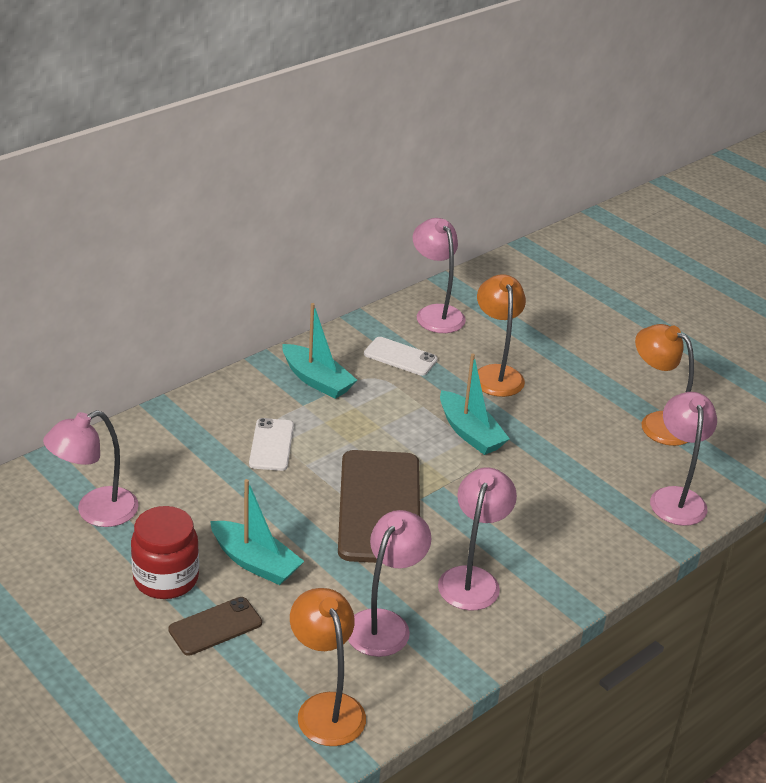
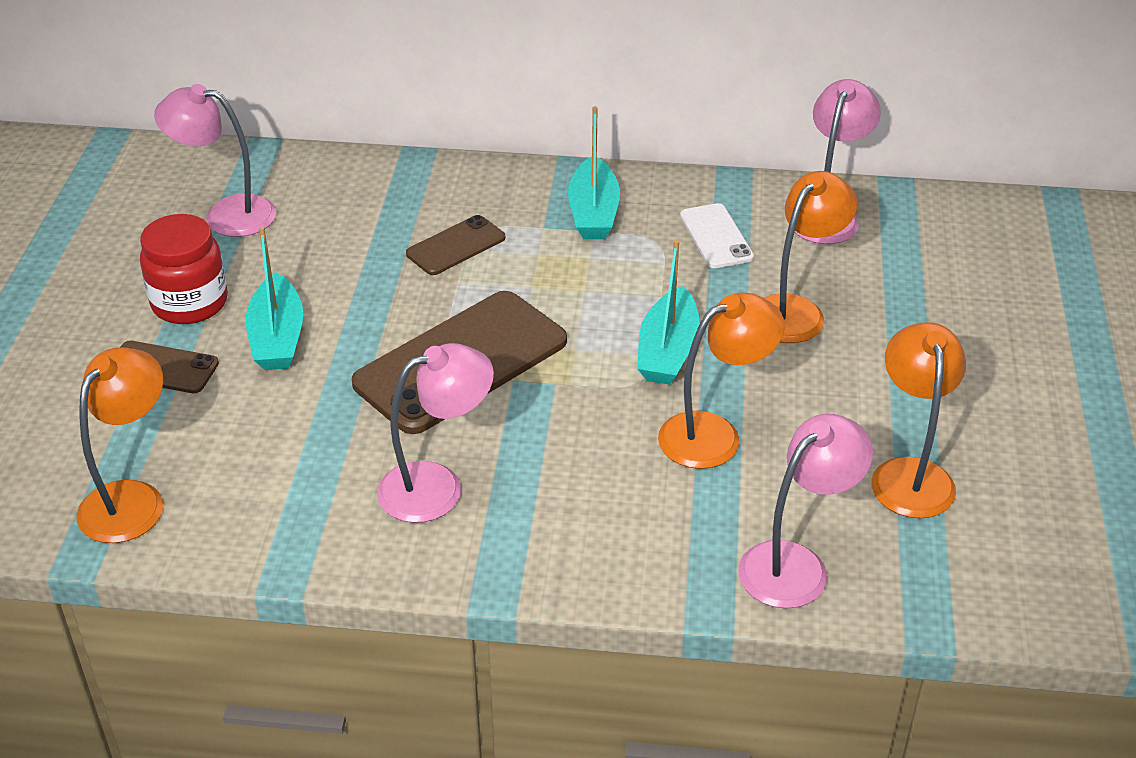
camera: 50 degrees right, 5 degrees up
(271, 445) = (456, 246): white phone -> brown phone
(384, 623) = (294, 467): pink lamp -> none
(554, 461) = (714, 434): none -> orange lamp

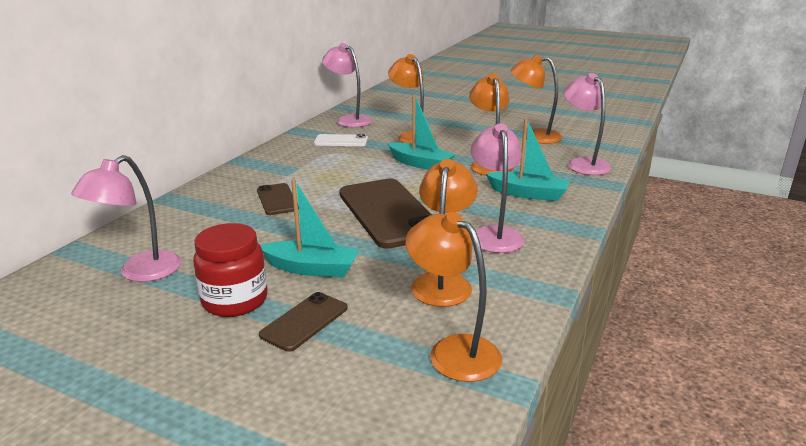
camera: 70 degrees left, 15 degrees down
(280, 460) = (443, 282): none -> orange lamp
(593, 212) = (289, 162): turquoise boat -> turquoise boat (528, 194)

